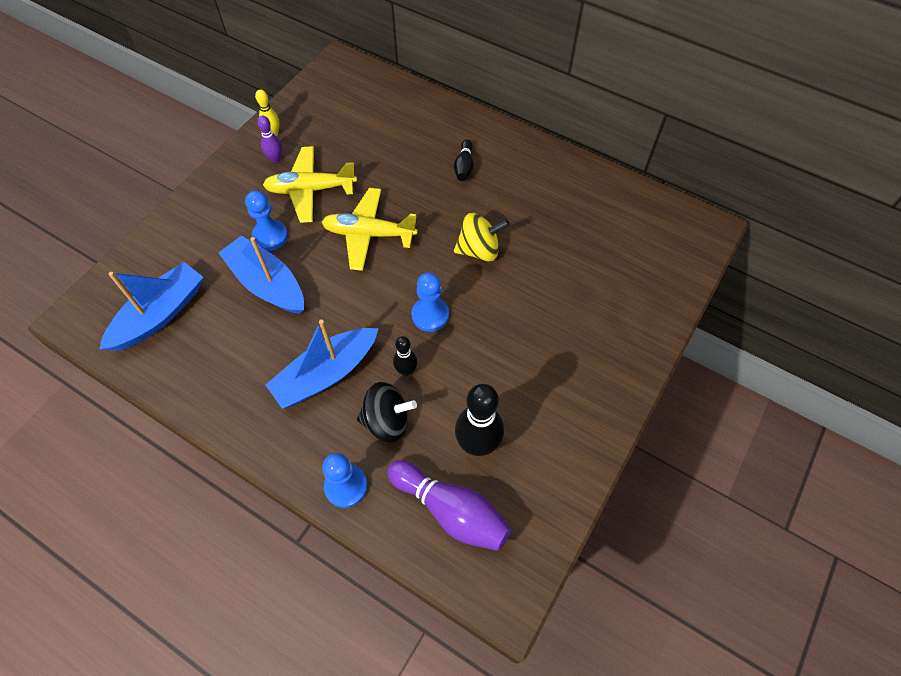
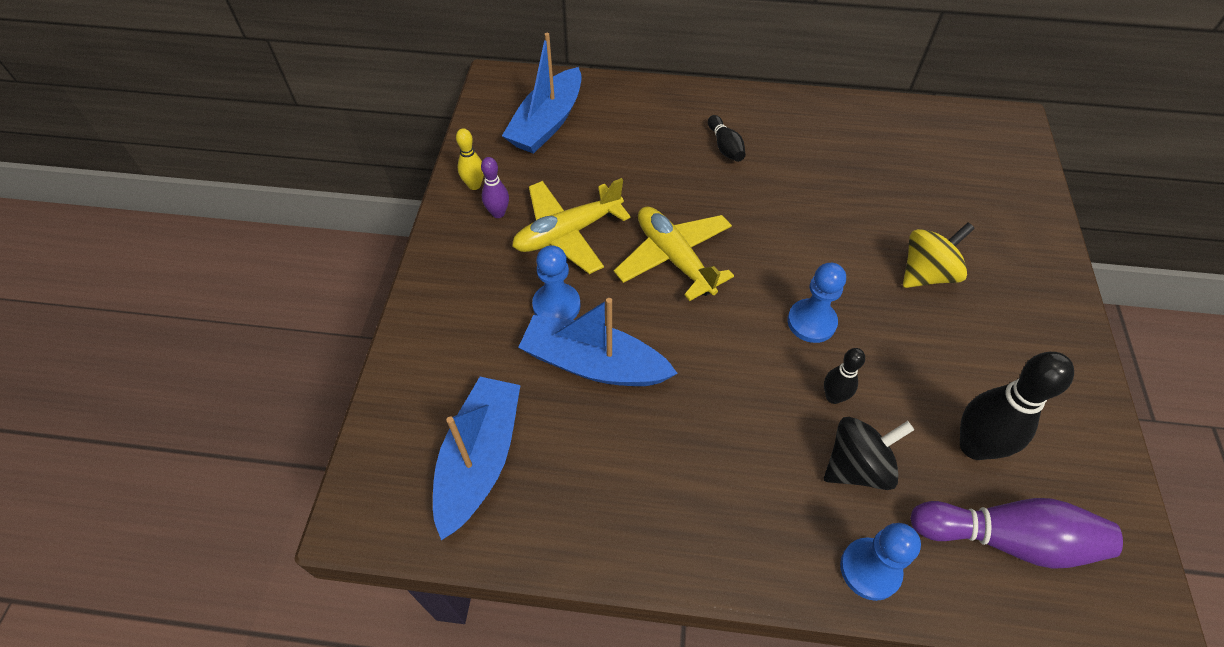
camera: 25 degrees left, 5 degrees down
(326, 374) = (744, 442): blue boat -> blue boat (547, 123)
(369, 234) = (674, 258): yellow plane -> yellow plane turned 75 degrees clockwise
(479, 250) = (809, 229): yellow spinning top -> yellow spinning top (926, 274)

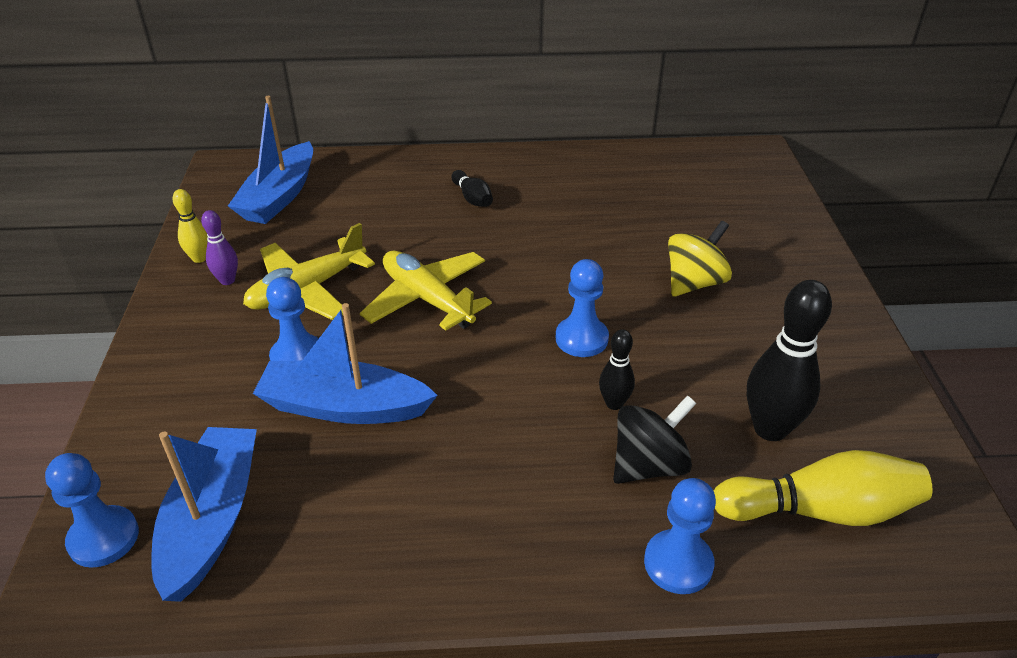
camera: 10 degrees left, 15 degrees down
(393, 462) = (103, 538): none -> blue pawn
(1007, 539) = (820, 510): purple bowling pin -> yellow bowling pin

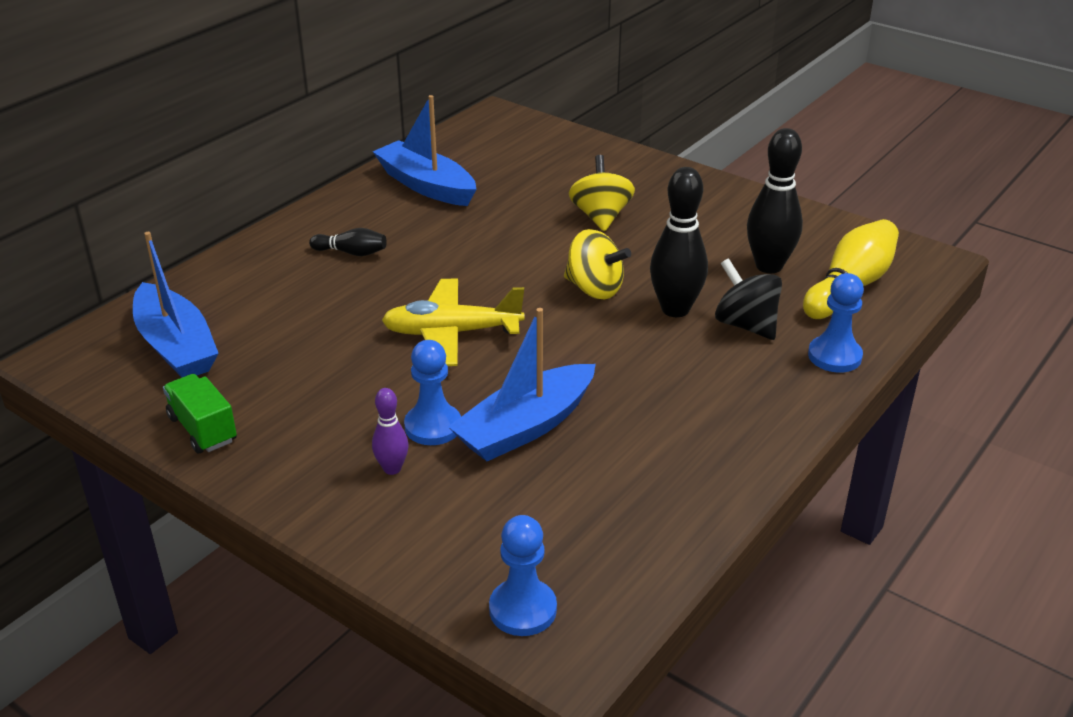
camera: 50 degrees left, 5 degrees down
(199, 258) = (202, 429): yellow bowling pin -> green truck
(212, 520) = (571, 542): blue boat -> blue boat (426, 185)
(227, 280) = (265, 425): purple bowling pin -> purple bowling pin (392, 468)
(307, 290) = (348, 387): yellow plane -> none
(581, 339) = (594, 289): blue pawn -> yellow spinning top
(614, 403) = (675, 309): black bowling pin -> black bowling pin, size x1.86
(649, 465) = (745, 325): black spinning top -> black spinning top turned 45 degrees counterclockwise

